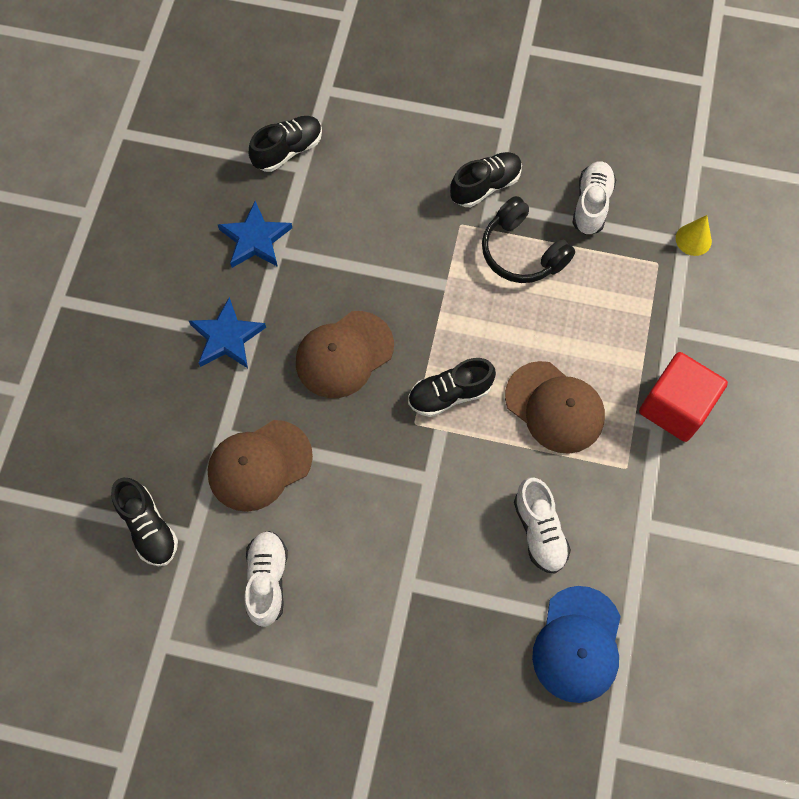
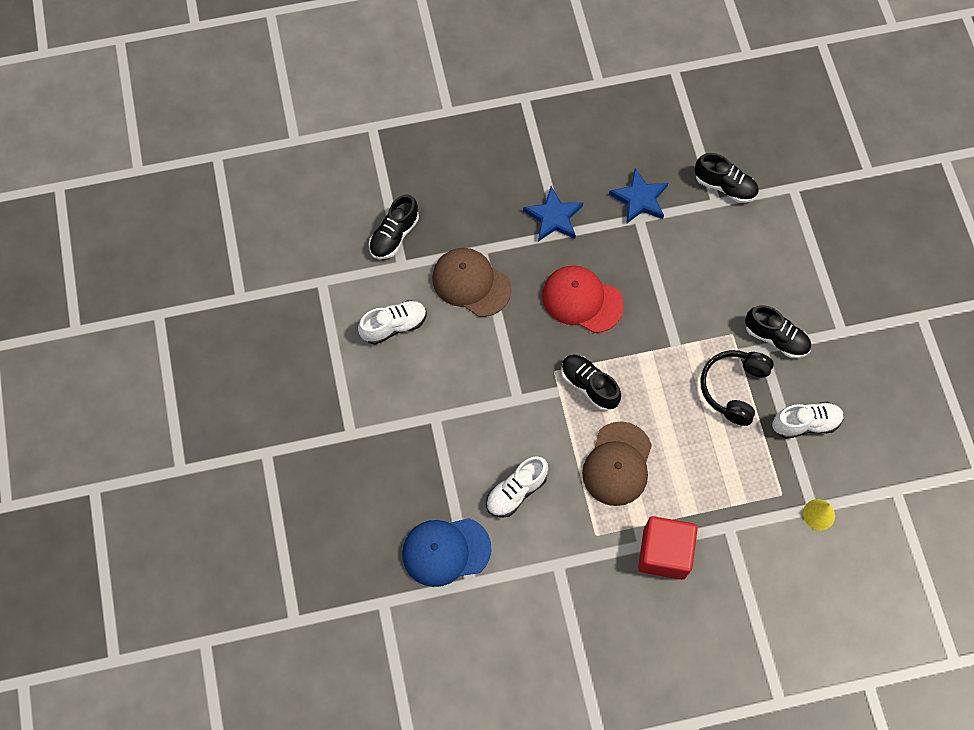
camera: 65 degrees right, 0 degrees up
(344, 354) = (582, 300): brown cap -> red cap

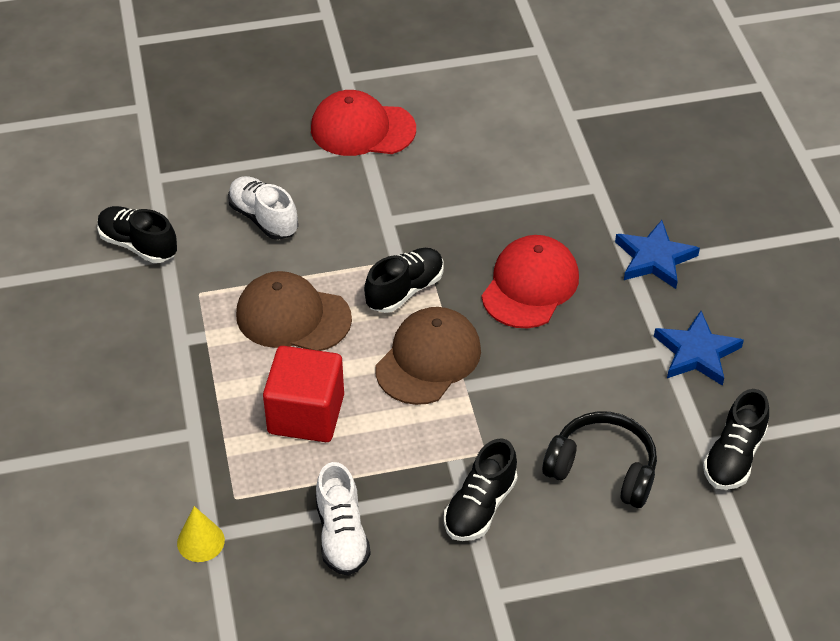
camera: 90 degrees right, 20 degrees down
(394, 235) = (609, 108): black shoe -> black shoe (138, 245)
(394, 326) = (485, 110): white shoe -> none
(415, 419) = (362, 129): none -> red cap
(446, 551) = (195, 157): blue cap -> none
(471, 283) = (548, 177): brown cap -> brown cap (428, 359)
(664, 553) = (166, 361): red cube -> red cube (306, 414)
(733, 388) = (399, 449): black headphones -> black headphones (602, 469)

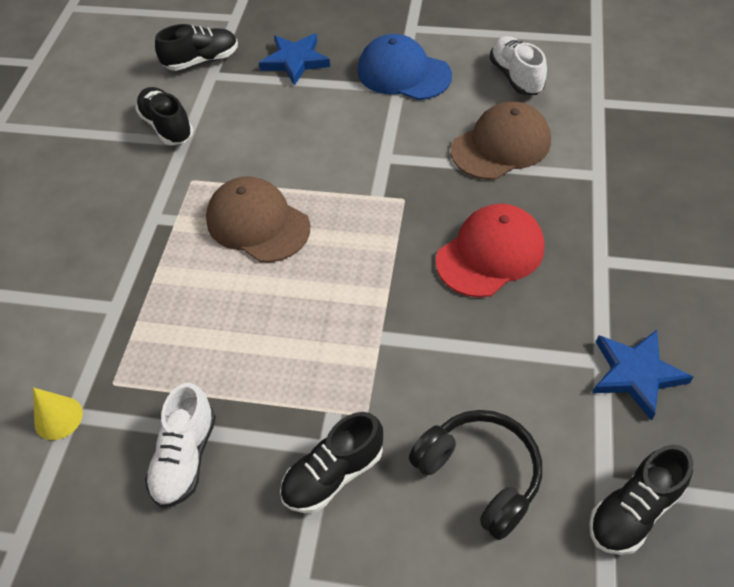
camera: 25 degrees right, 5 degrees up
(263, 218) = (280, 129): white shoe -> white shoe (516, 77)
(306, 414) = (219, 320): red cube -> none
(362, 129) = (403, 73): red cap -> blue cap
(405, 290) = (369, 226): black shoe -> black shoe (202, 60)
(428, 359) = (358, 299): brown cap -> brown cap (501, 145)
(654, 258) = (629, 260): blue star -> blue star (295, 61)

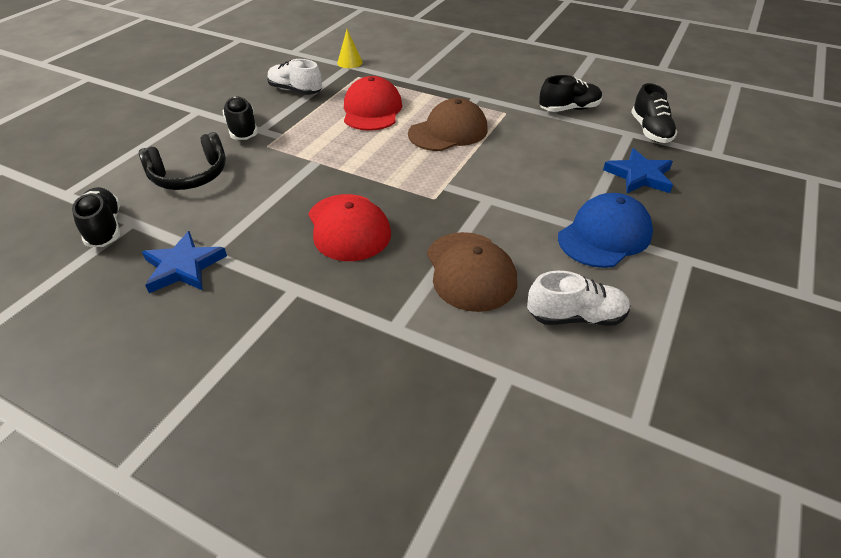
camera: 105 degrees right, 10 degrees down
(223, 324) = (372, 110): none -> red cap

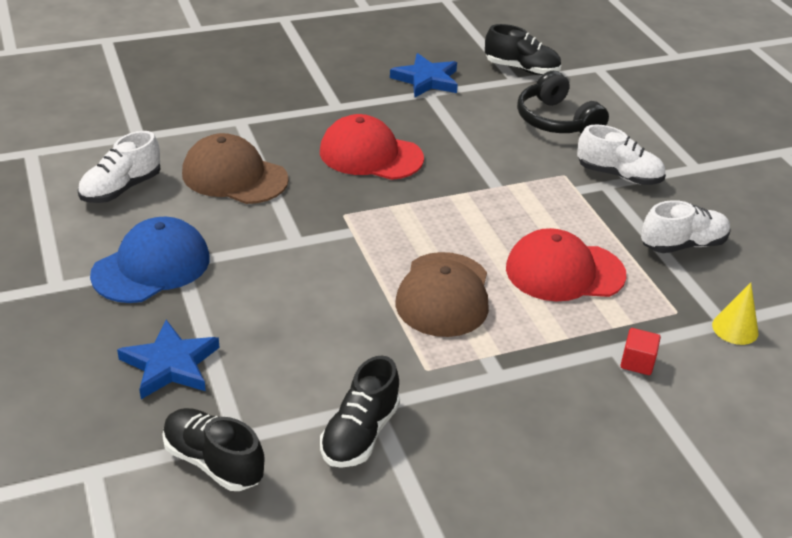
camera: 130 degrees right, 5 degrees down
(190, 176) = (556, 121): black headphones -> black headphones turned 45 degrees counterclockwise
(242, 129) = (619, 175): black shoe -> white shoe
(372, 110) = (564, 272): red cap -> red cap turned 135 degrees clockwise
(411, 73) = (637, 362): none -> red cube
(604, 235) = (151, 266): blue cap -> blue cap turned 135 degrees counterclockwise

